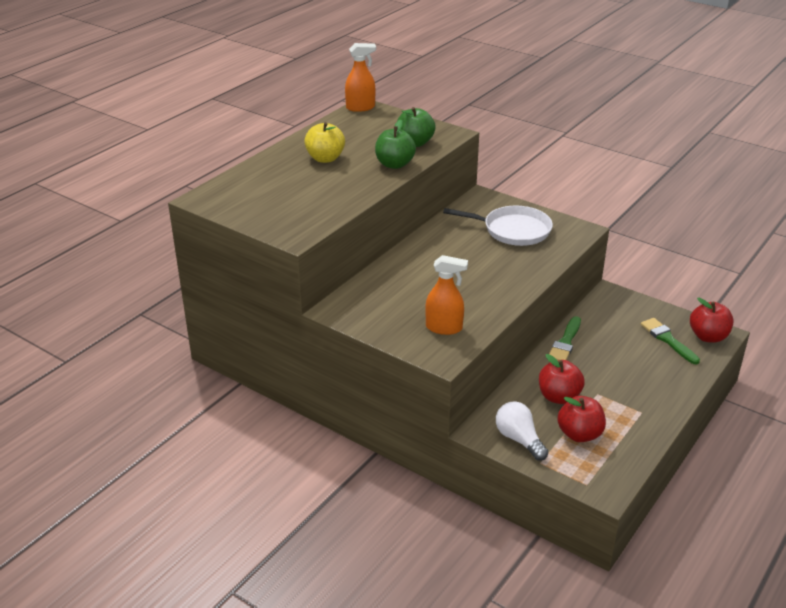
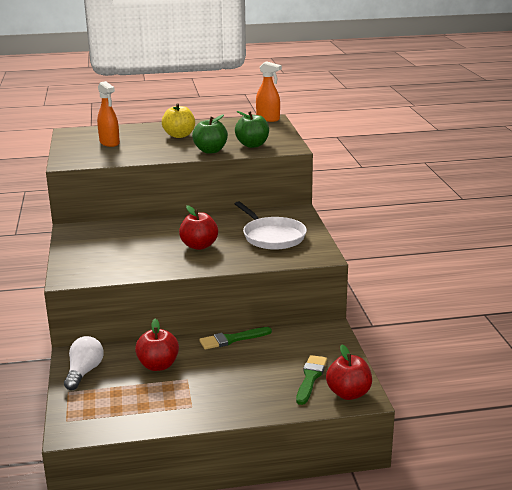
camera: 45 degrees right, 10 degrees down
(444, 328) = (104, 265): orange spray bottle -> orange spray bottle (109, 143)
(579, 434) = (124, 392): red apple -> red apple (199, 246)

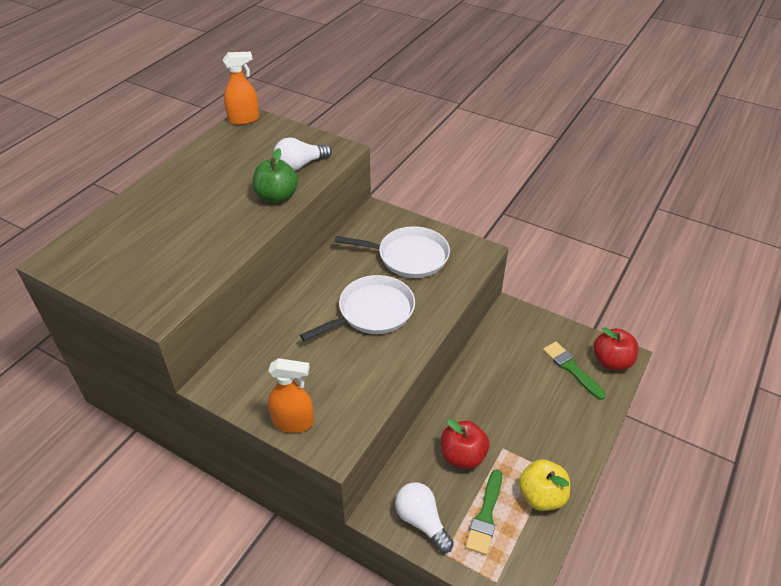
camera: 50 degrees left, 20 degrees up
(109, 143) = (144, 249): orange spray bottle -> orange spray bottle (293, 422)
(179, 135) = (201, 192): yellow apple -> yellow apple (541, 496)
(199, 246) = (372, 311): red apple -> white pan
(232, 339) = (467, 379): green brush -> green brush (485, 516)
(252, 145) = (300, 165): green apple -> white light bulb

